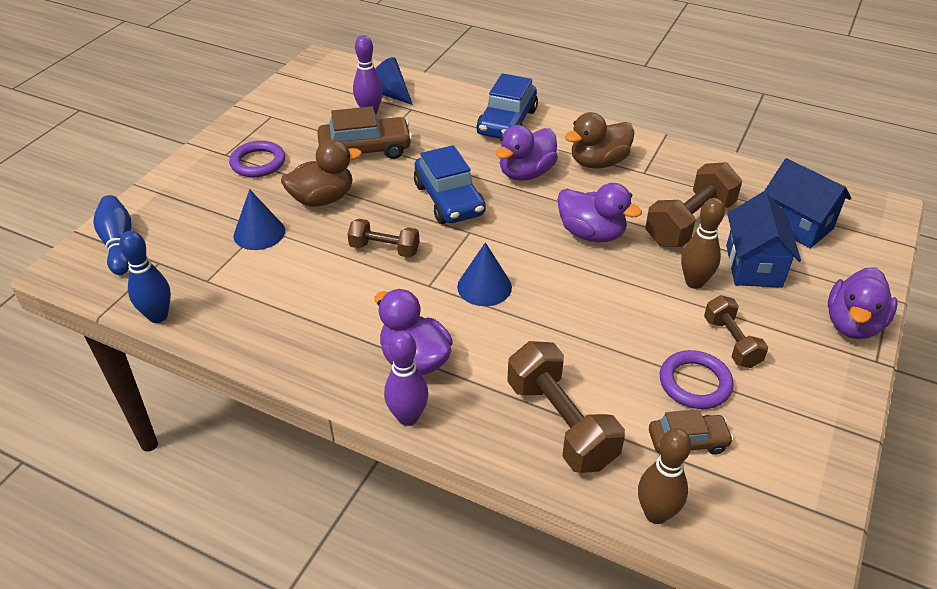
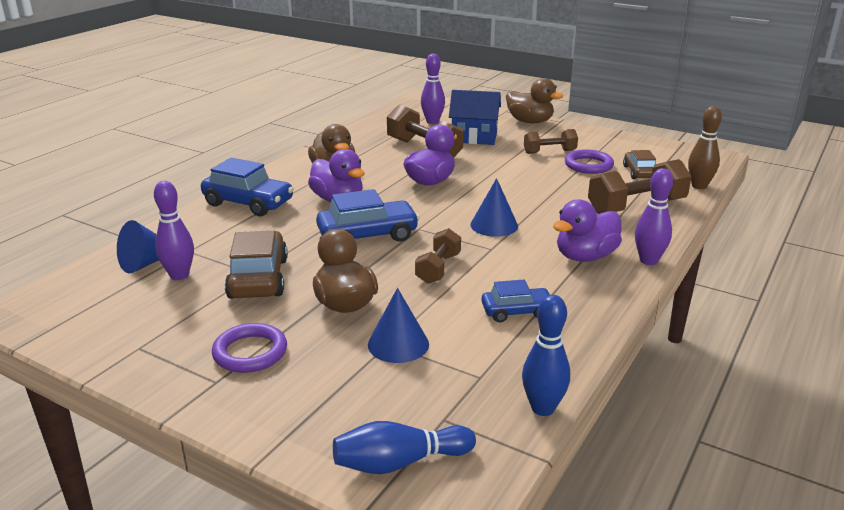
camera: 85 degrees left, 15 degrees down
(303, 303) = (517, 312): none -> blue car
(694, 282) = (490, 155): brown bowling pin -> none
(796, 225) = (432, 122): blue house -> purple bowling pin
(853, 324) = (530, 122): purple duck -> brown duck

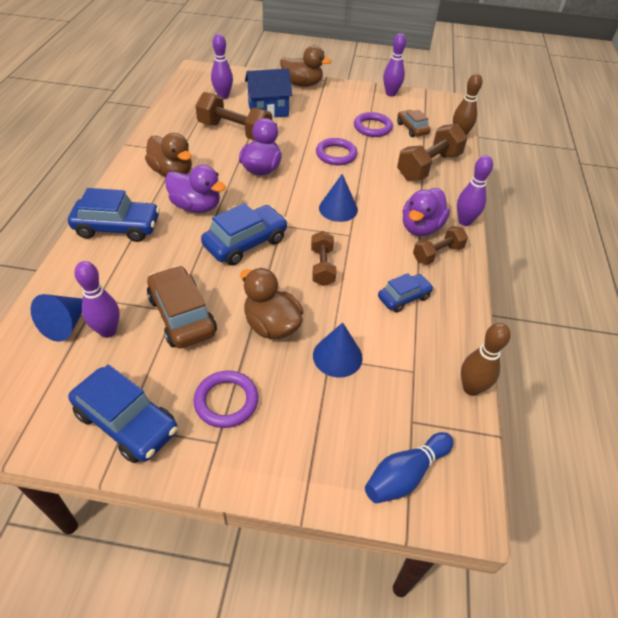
camera: 25 degrees left, 20 degrees up
(143, 345) = (126, 422): none -> blue car
(526, 181) = (336, 154): none -> purple ring
(543, 408) = (471, 388): blue bowling pin -> brown bowling pin
(549, 152) = (336, 117): brown dumbbell -> brown dumbbell (437, 254)
(634, 140) = (390, 94): none -> purple bowling pin

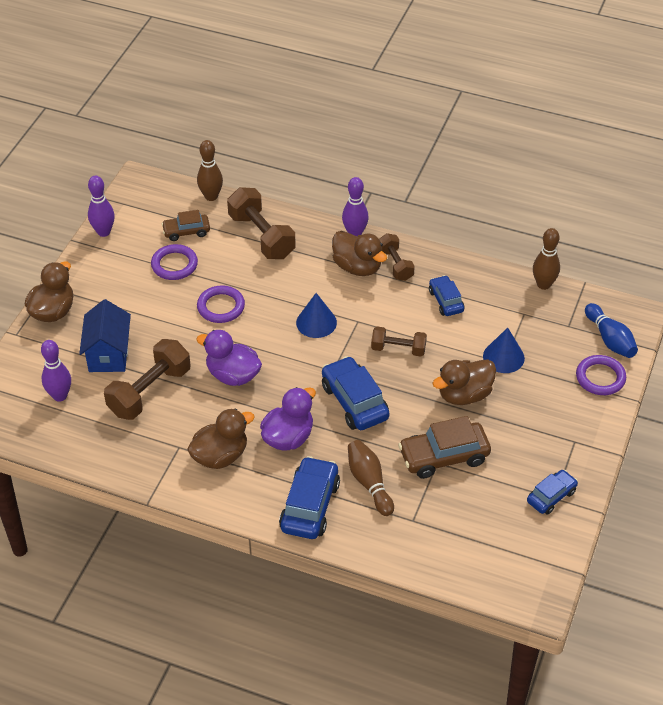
camera: 75 degrees left, 0 degrees up
(65, 324) = (442, 543): blue cone -> none
(108, 331) = (454, 511): purple bowling pin -> none
(126, 422) = (551, 496): blue car -> blue car, size x0.61
(145, 263) = (369, 483): none -> brown bowling pin
(226, 401) = (539, 432): purple ring -> purple ring (600, 378)
(421, 228) = (357, 267): purple duck -> brown duck

